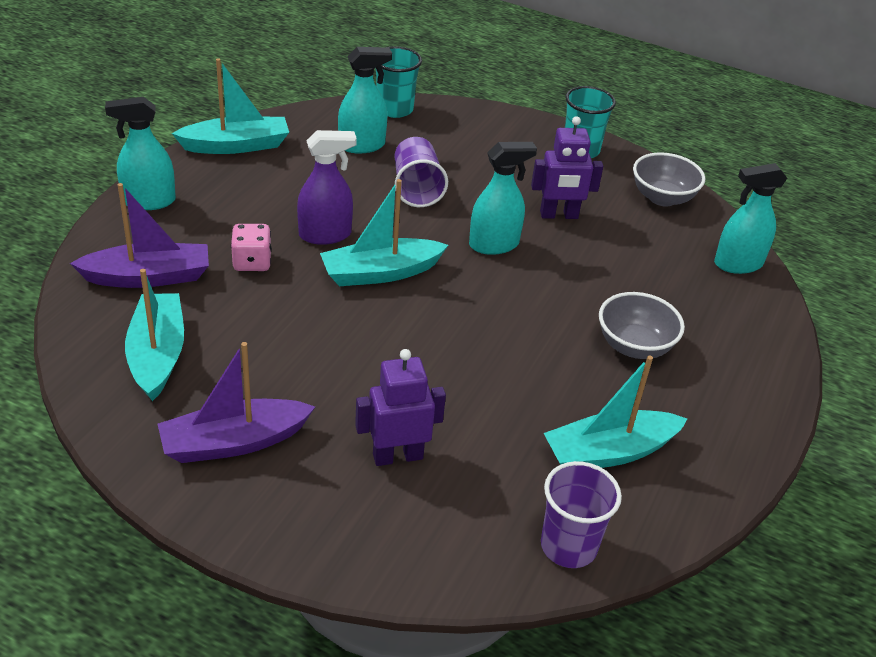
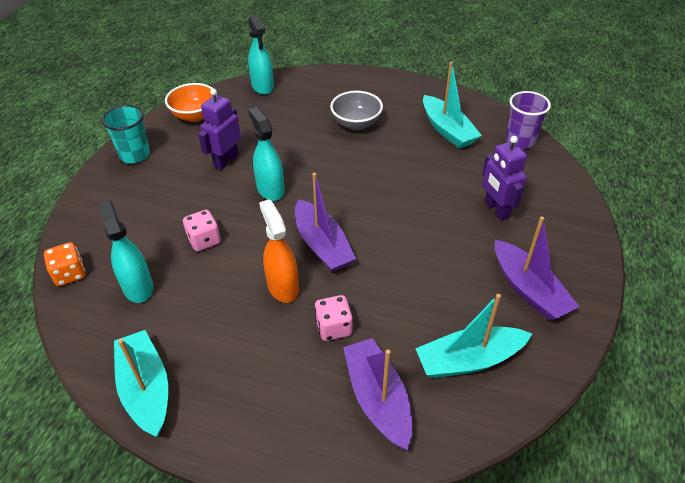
camera: 95 degrees left, 5 degrees up
(148, 201) = (261, 439): turquoise spray bottle -> none
(325, 235) = (282, 287): purple spray bottle -> orange spray bottle
(380, 273) = (322, 245): turquoise boat -> purple boat
(394, 109) = (70, 274): turquoise cup -> orange dice
(416, 189) = (204, 240): purple cup -> pink dice
(559, 215) = (226, 161): purple robot -> purple robot turned 135 degrees counterclockwise
(662, 198) = (195, 115): grey bowl -> orange bowl

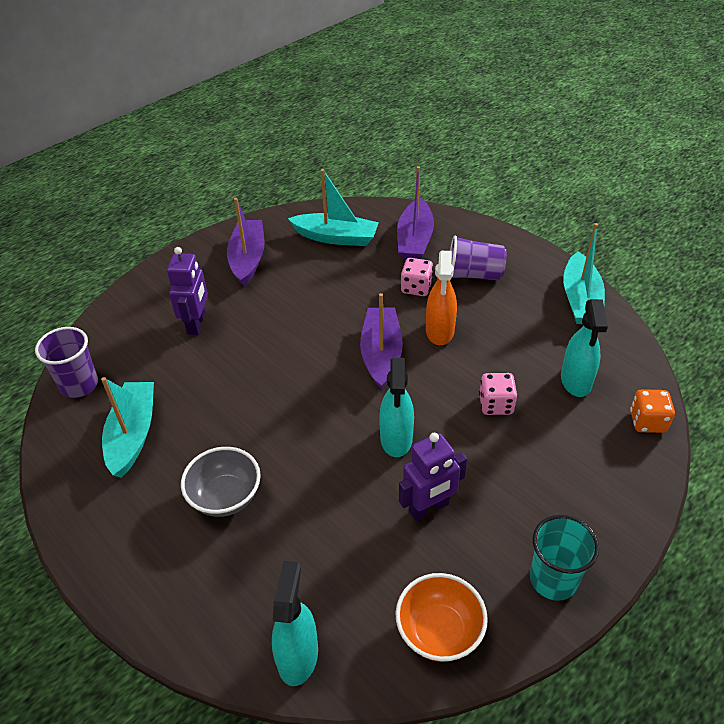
camera: 150 degrees left, 0 degrees up
(280, 373) = (474, 274): none -> purple cup

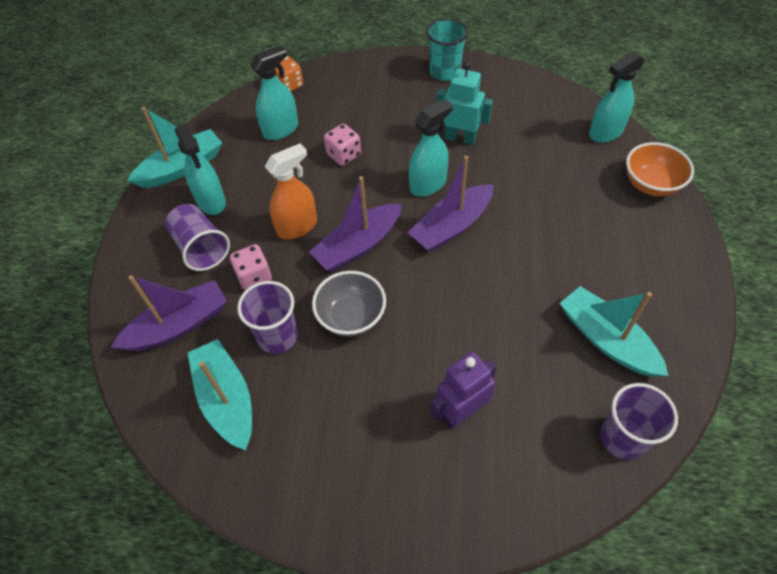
camera: 130 degrees left, 10 degrees up
(133, 434) = (606, 340): turquoise boat -> turquoise boat turned 90 degrees clockwise
(225, 497) = (574, 236): grey bowl -> grey bowl (351, 317)
(248, 259) = (331, 457): purple boat -> purple boat (451, 226)
(353, 276) = (277, 336): none -> purple cup
(429, 508) = (460, 138): purple robot -> turquoise robot
(439, 631) = (524, 93): orange bowl -> orange bowl (651, 184)
(520, 299) = (211, 201): none -> turquoise spray bottle

